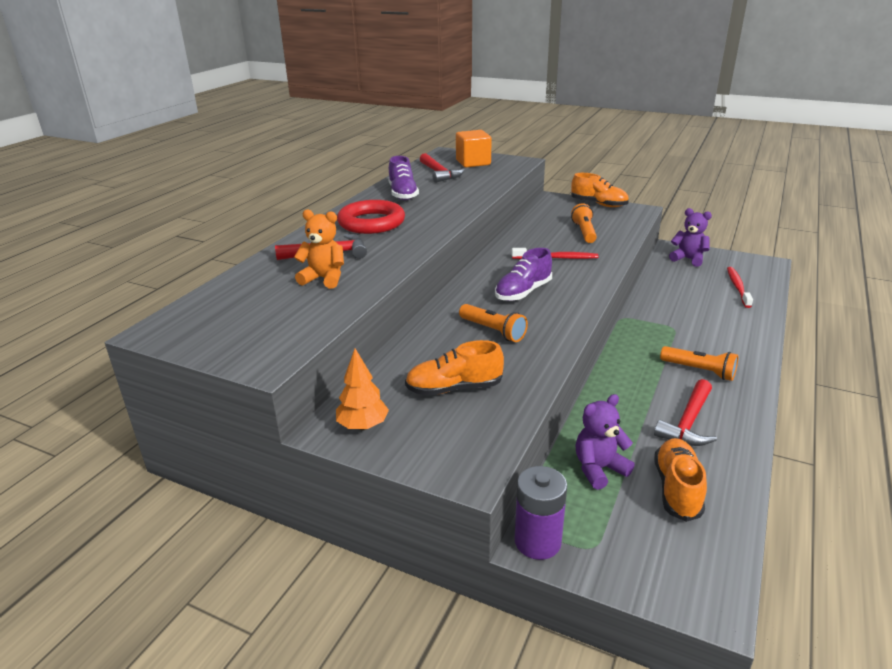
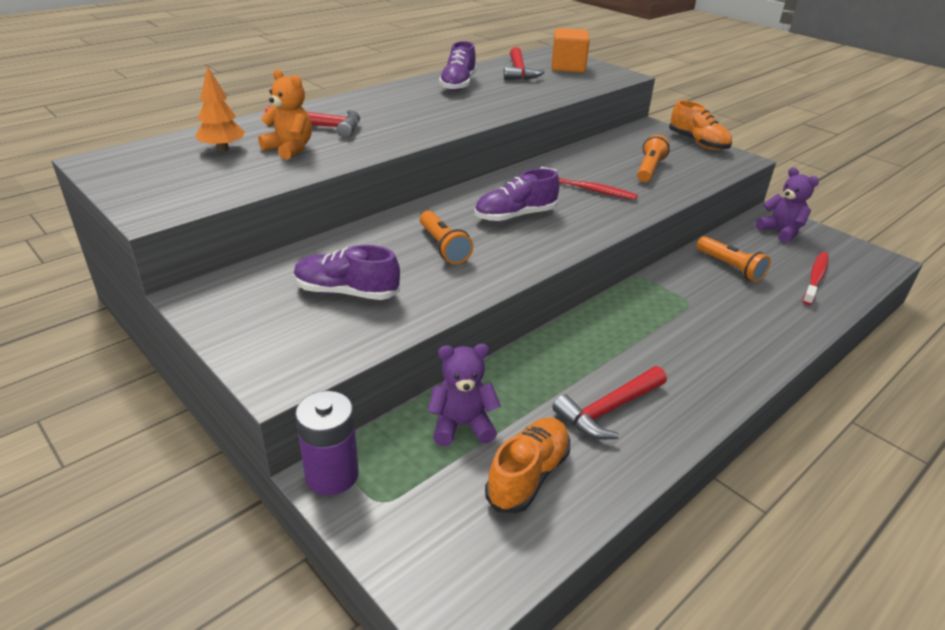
camera: 20 degrees right, 5 degrees up
(363, 426) = (227, 302): orange tree -> orange tree (223, 149)
(371, 222) = (395, 106): red ring -> none
(454, 388) = (347, 292): orange shoe -> purple shoe
(699, 371) = (676, 358): orange flashlight -> orange flashlight (730, 267)

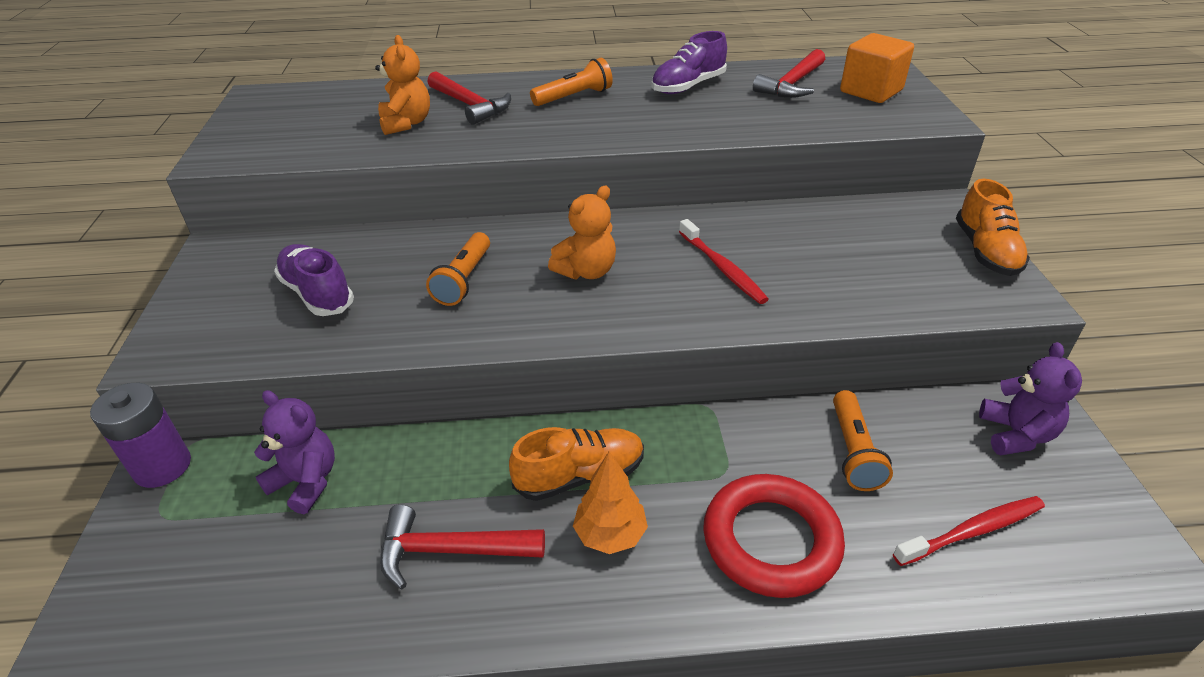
camera: 40 degrees right, 5 degrees up
(223, 149) = (356, 108): orange tree -> orange tree (610, 534)
(515, 216) = (586, 271): purple shoe -> orange teddy bear
(528, 475) = (287, 571): orange shoe -> orange shoe (580, 476)
(649, 169) = (848, 267): orange flashlight -> orange flashlight (574, 97)
(749, 322) = (771, 540): none -> red ring

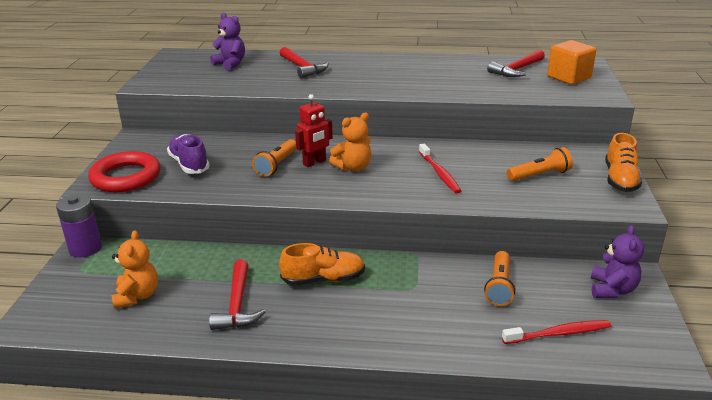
camera: 10 degrees right, 10 degrees down
(306, 482) = (163, 264): purple teddy bear -> purple teddy bear (230, 64)
(406, 123) = (260, 75): orange teddy bear -> orange teddy bear (137, 296)
(450, 550) = (237, 305): red hammer -> red hammer turned 105 degrees counterclockwise
(523, 269) = (314, 162): none -> red robot
(574, 97) = (369, 68): orange flashlight -> orange flashlight (539, 175)
(610, 534) = (332, 309): orange tree -> none
(688, 86) = (446, 66): purple shoe -> none
(771, 540) = (429, 323): red ring -> red ring (126, 177)

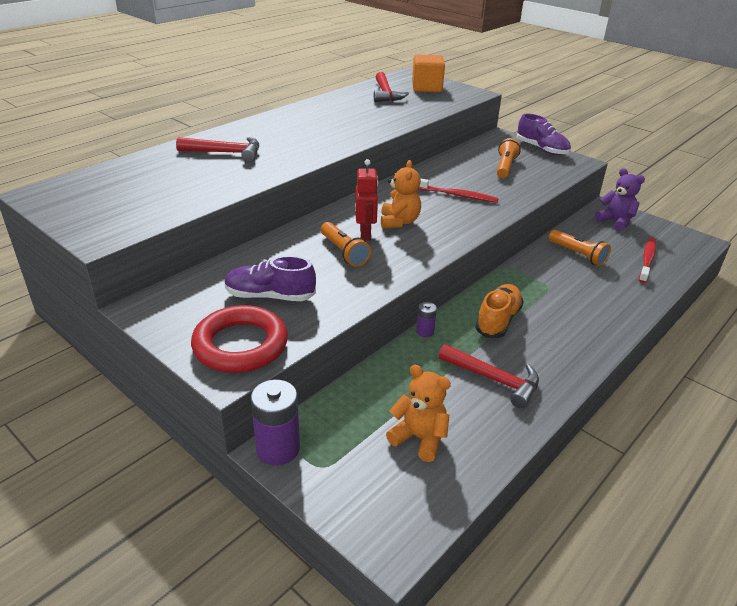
camera: 55 degrees left, 5 degrees up
(230, 64) = (140, 178): purple teddy bear -> none
(267, 252) = (425, 331): none -> purple battery
(620, 179) = (541, 149): orange shoe -> purple shoe

